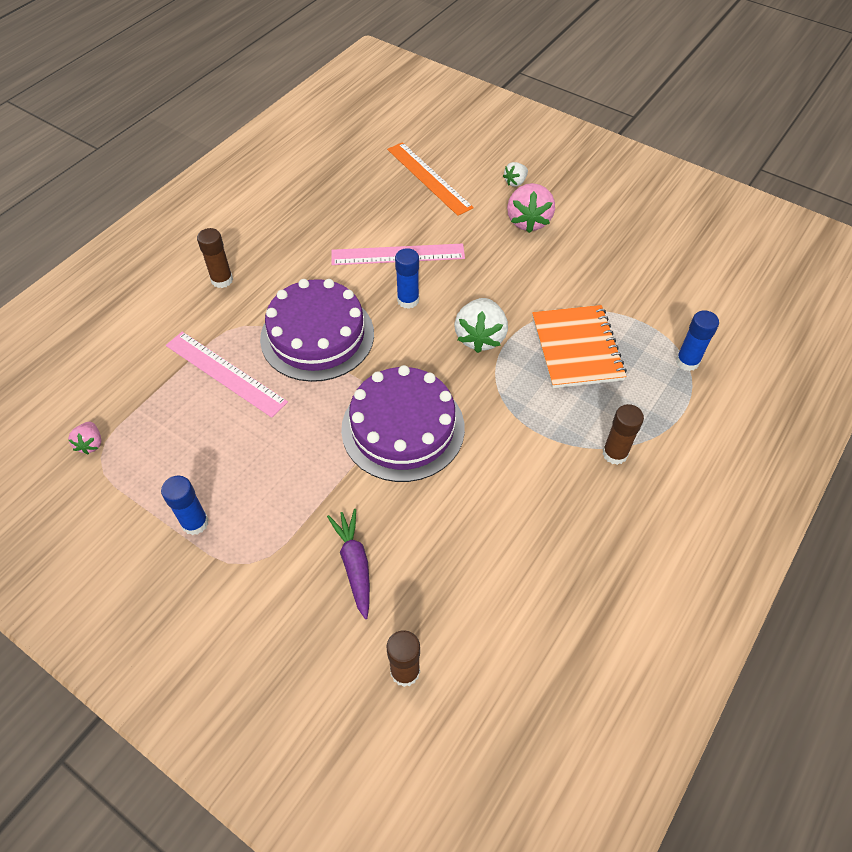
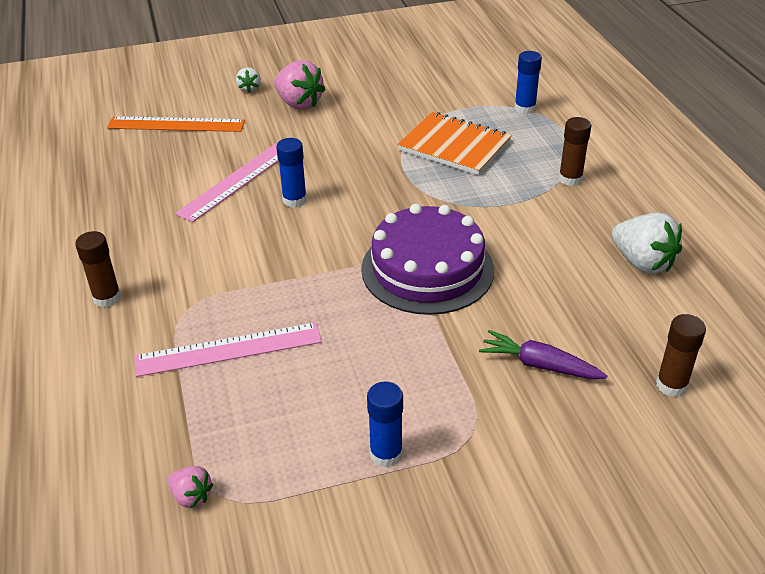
camera: 50 degrees left, 15 degrees down
(317, 336) = (263, 269): purple cake -> none
(480, 337) = (384, 184): white strawberry -> white strawberry (642, 263)

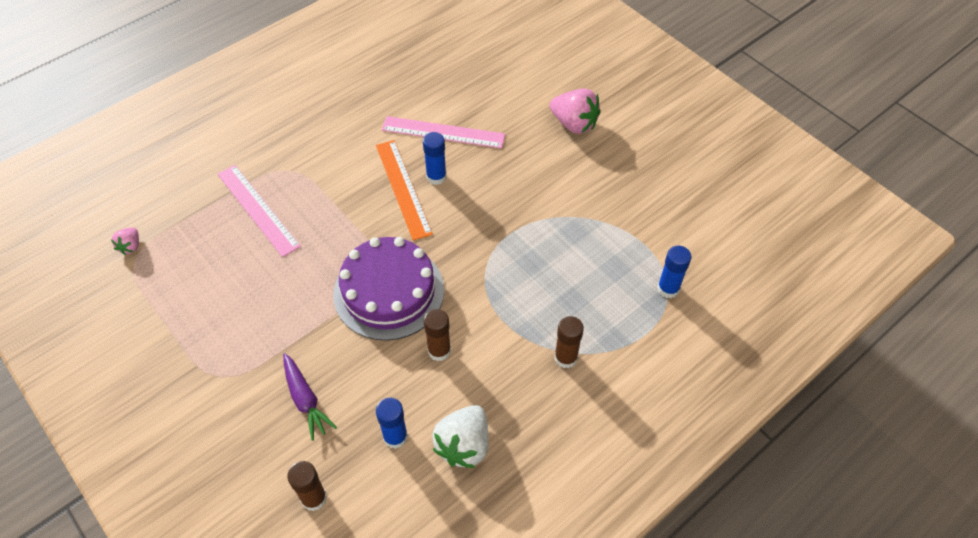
camera: 65 degrees right, 15 degrees up
(107, 298) = (283, 125): brown glue stick -> brown glue stick (439, 351)
(176, 124) = (498, 64): orange ruler -> orange ruler (403, 188)
(249, 89) = (577, 83): white strawberry -> none
(299, 103) = (574, 124): pink strawberry -> pink strawberry turned 75 degrees counterclockwise
(386, 454) = (190, 332): blue glue stick -> blue glue stick (395, 437)
(454, 146) = (570, 254): orange notebook -> none
(539, 365) = (305, 399): purple carrot -> purple carrot turned 150 degrees clockwise

